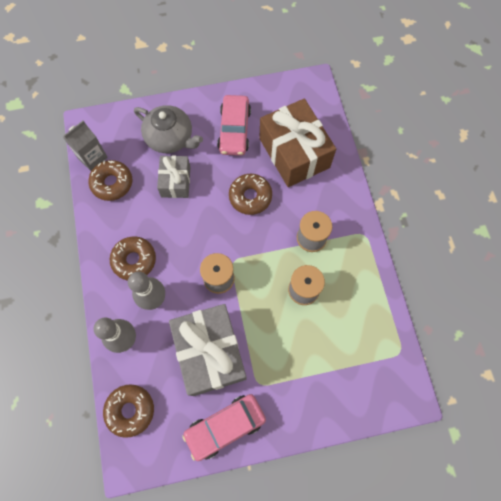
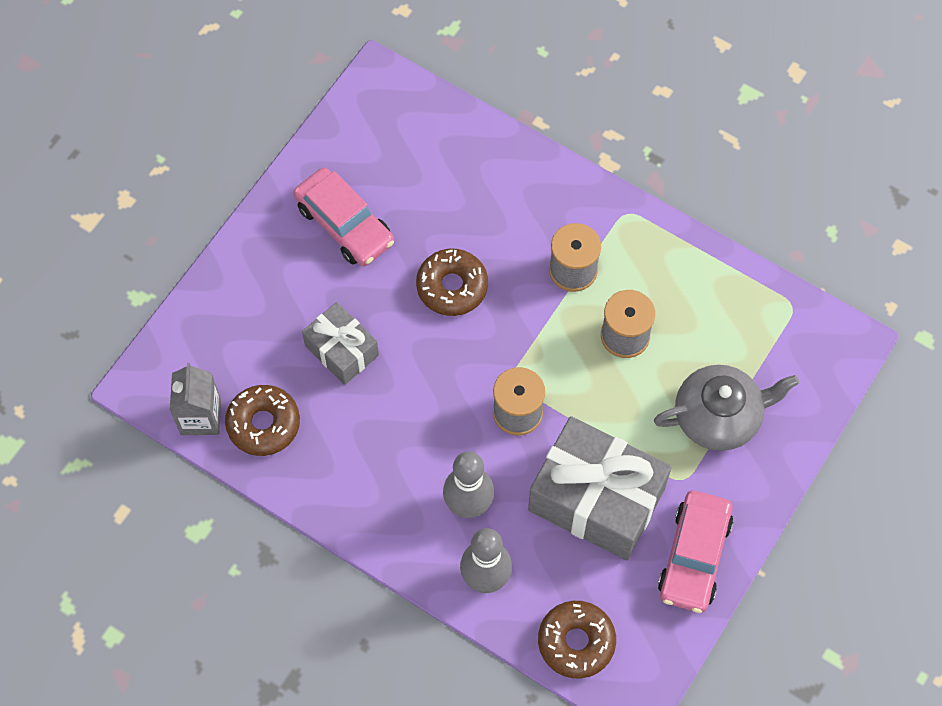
camera: 45 degrees left, 5 degrees down
(134, 260) = (396, 485): brown donut -> none
(170, 138) = (274, 304): grey teapot -> grey teapot (718, 416)
(294, 153) = (448, 188): brown gift -> none

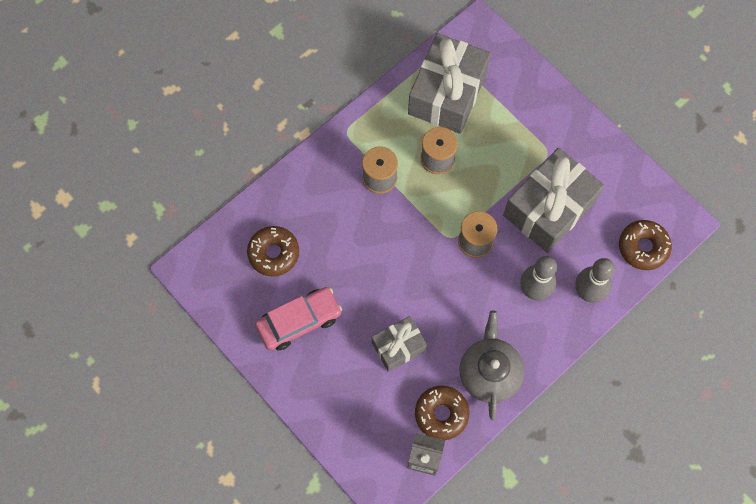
camera: 75 degrees left, 5 degrees up
(452, 287) = (370, 260): brown donut -> brown donut (273, 253)
(694, 556) = (601, 161): pink car -> none
(718, 416) = (509, 118): grey teapot -> grey teapot (489, 372)
(728, 325) = (447, 94): none -> grey gift

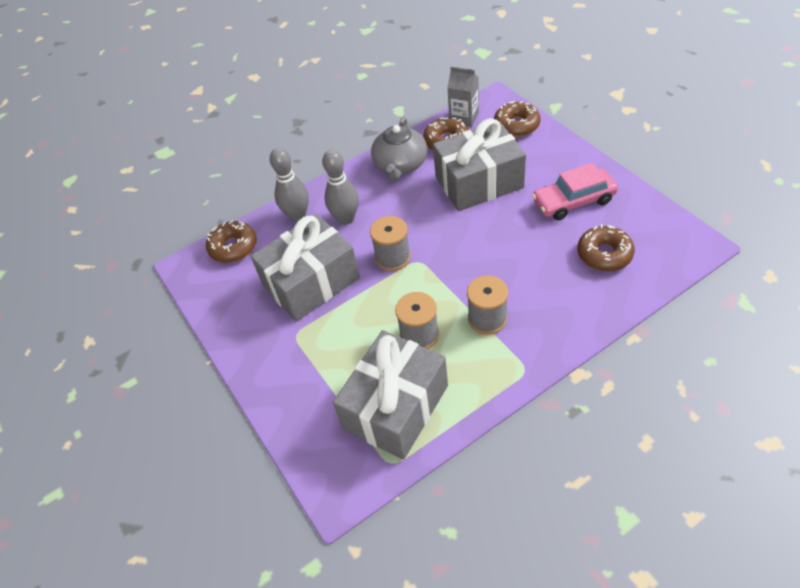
camera: 165 degrees left, 20 degrees down
(360, 444) = (516, 125): none -> brown donut
(398, 347) = (479, 182): grey gift -> grey gift, size x1.79

